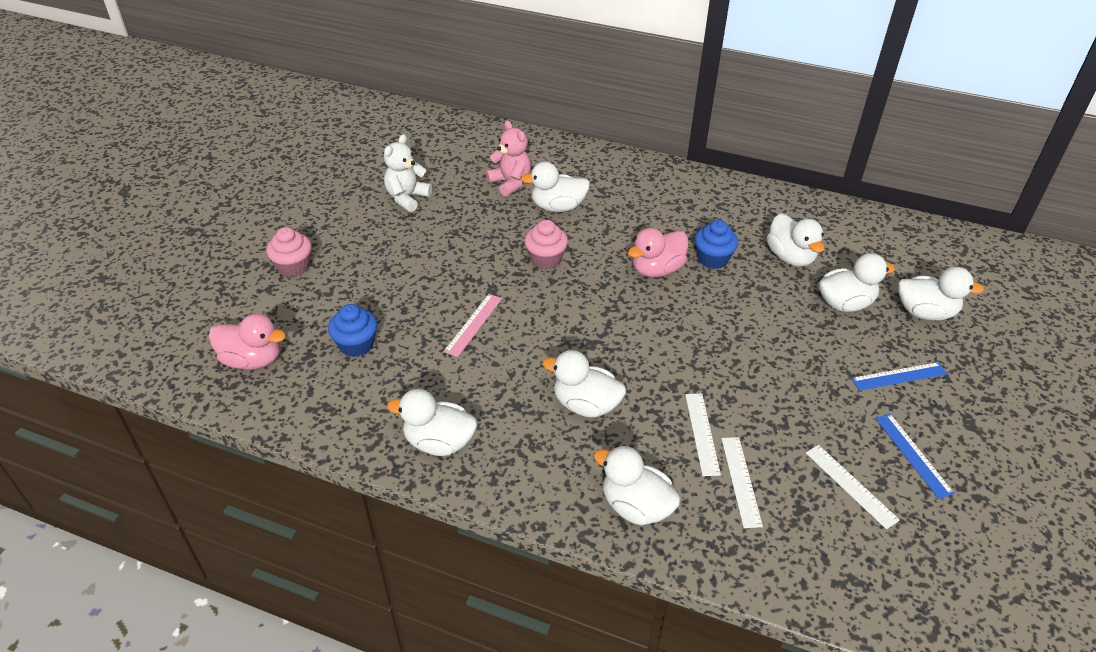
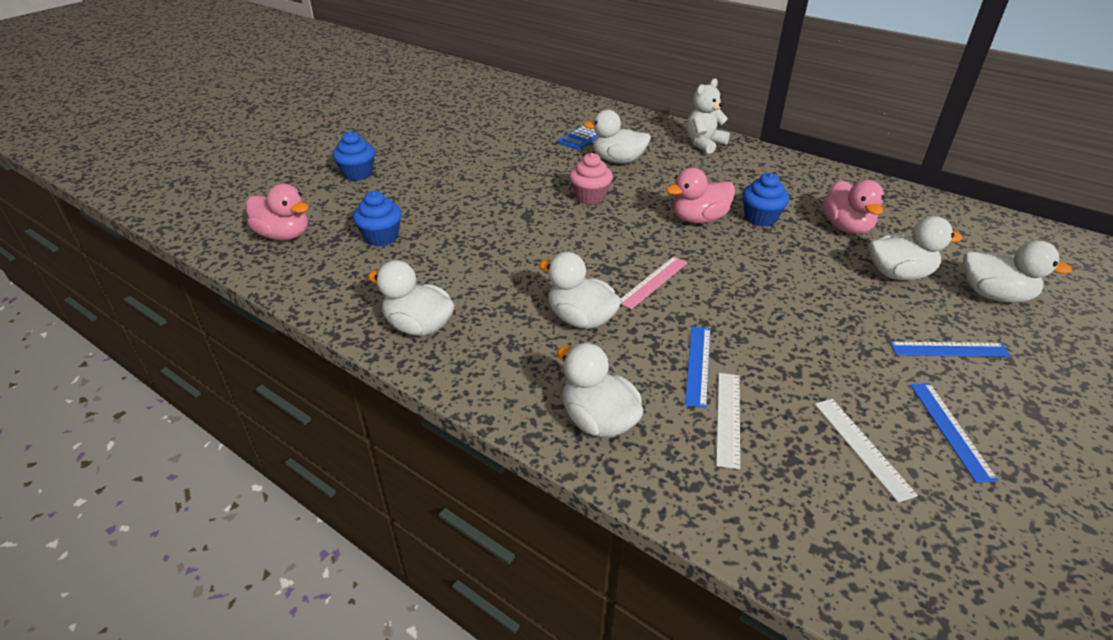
camera: 15 degrees right, 5 degrees down
(294, 267) = (358, 174): pink cupcake -> blue cupcake
(407, 198) = (482, 138): white teddy bear -> white teddy bear (704, 144)
(473, 324) = (497, 237): pink ruler -> pink ruler (653, 282)
(510, 183) = (580, 138): pink teddy bear -> blue calculator
(702, 433) = (698, 365): white ruler -> blue ruler
(790, 257) = (846, 227): white duck -> pink duck

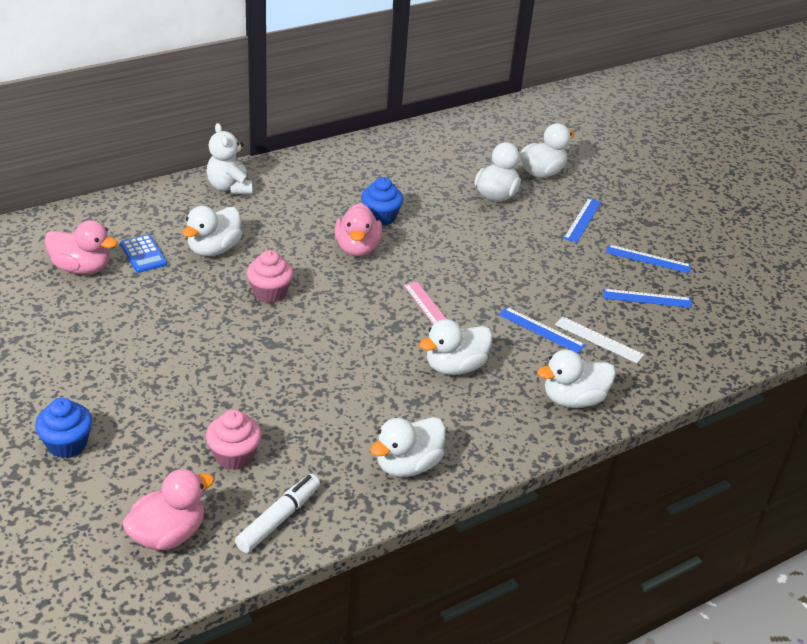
camera: 70 degrees left, 0 degrees up
(319, 277) = (278, 519): none -> white marker
(381, 237) = (234, 456): blue cupcake -> pink cupcake
(846, 227) = (424, 185): pink duck -> pink duck (82, 268)
(862, 447) = (647, 298): white ruler -> blue ruler

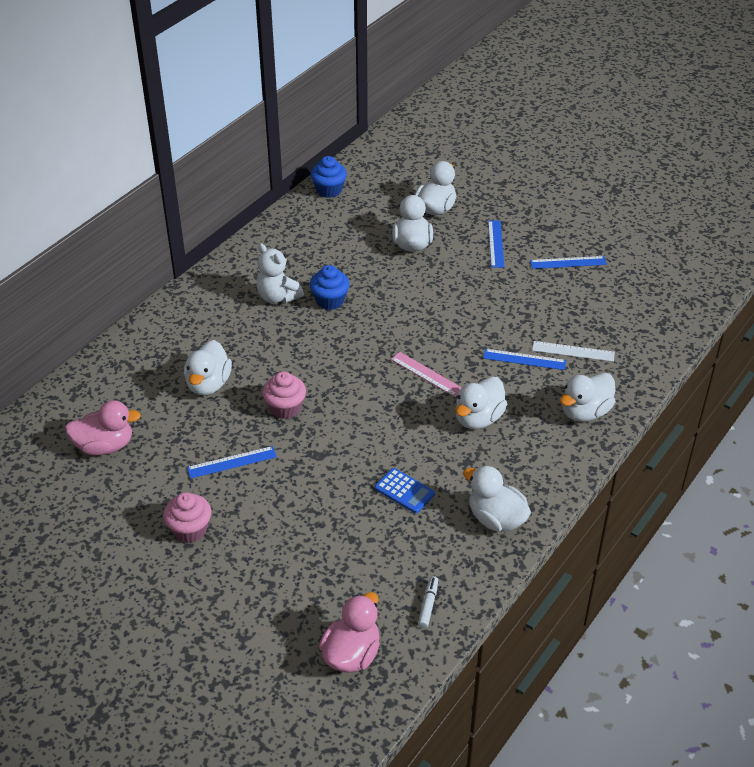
camera: 20 degrees left, 5 degrees up
(67, 444) = (214, 612): blue cupcake -> blue cupcake (329, 190)
(143, 254) = (150, 412): blue calculator -> blue calculator (404, 491)
(229, 187) = (179, 318): white teddy bear -> white teddy bear (278, 297)
(234, 456) = (357, 566): pink cupcake -> pink cupcake (190, 530)
(278, 519) = (428, 605): white marker -> white marker, size x0.60
(357, 248) = (330, 338): pink duck -> none
(407, 465) = (496, 519): white duck -> white duck turned 105 degrees clockwise
(647, 298) = (588, 299): blue ruler -> blue ruler (232, 462)

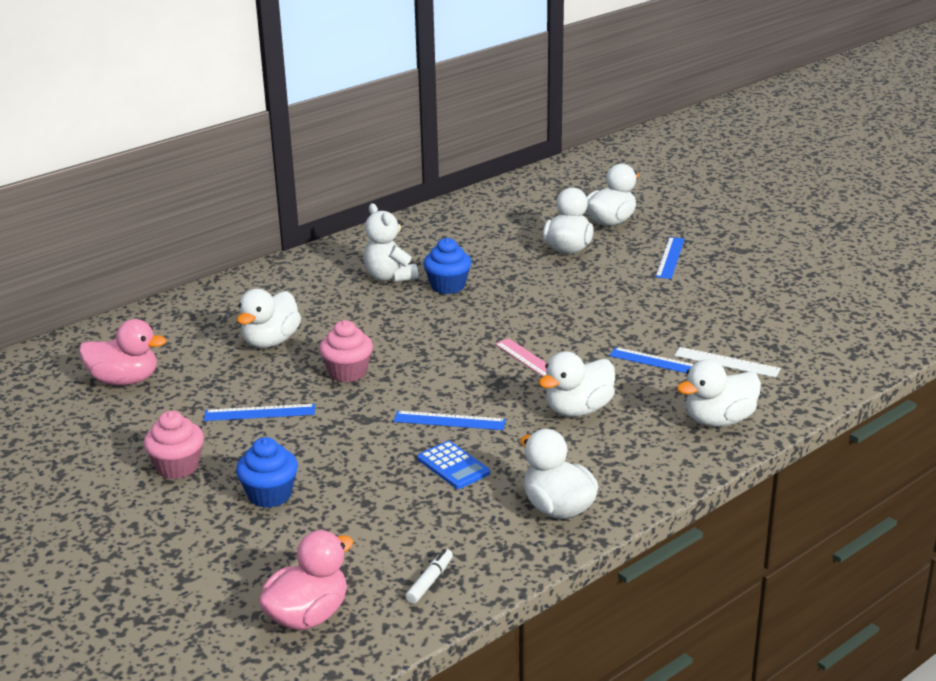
camera: 15 degrees right, 15 degrees down
(329, 190) = (493, 196): blue cupcake -> blue cupcake (270, 495)
(568, 262) = (753, 282): blue ruler -> blue ruler (449, 420)

